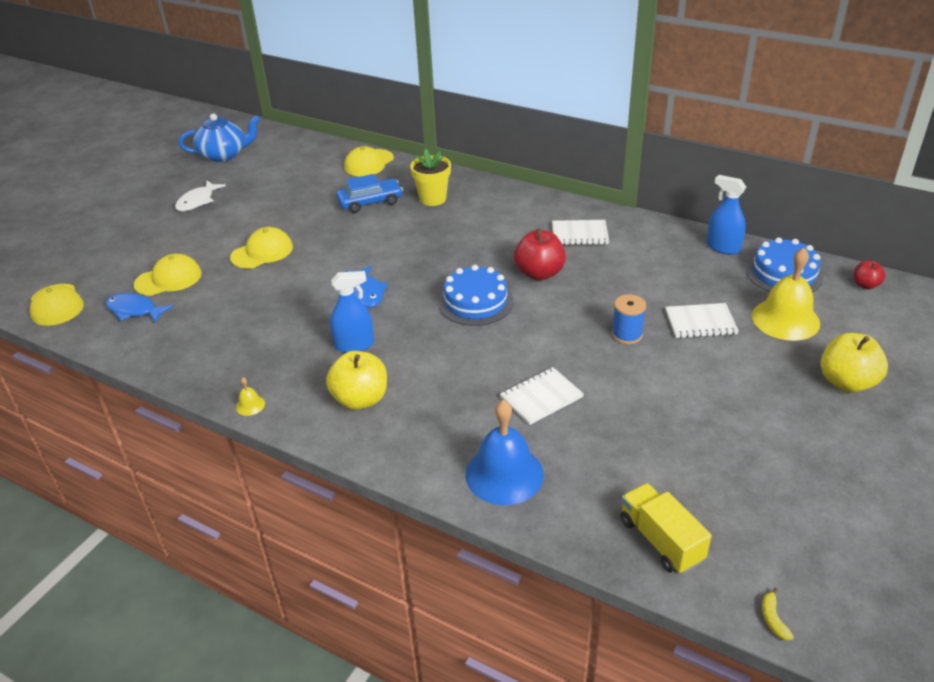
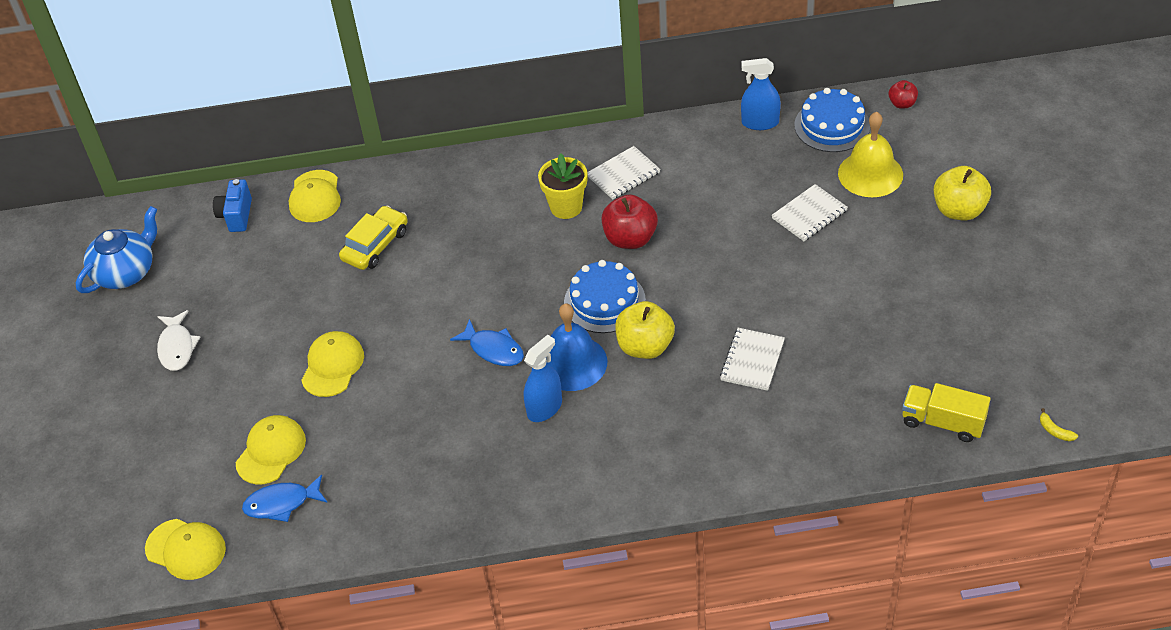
camera: 35 degrees left, 10 degrees up
(250, 405) = (519, 519): yellow bell -> none
(314, 154) = (236, 215): none -> blue camera
(360, 399) = (609, 453): yellow apple -> yellow apple (645, 346)
(370, 202) = (375, 245): blue car -> yellow car
(433, 199) = (437, 207): yellow flower pot -> yellow flower pot (566, 207)
(504, 474) = (790, 443): blue bell -> blue bell (572, 363)
(627, 334) = (763, 260): blue spool -> none

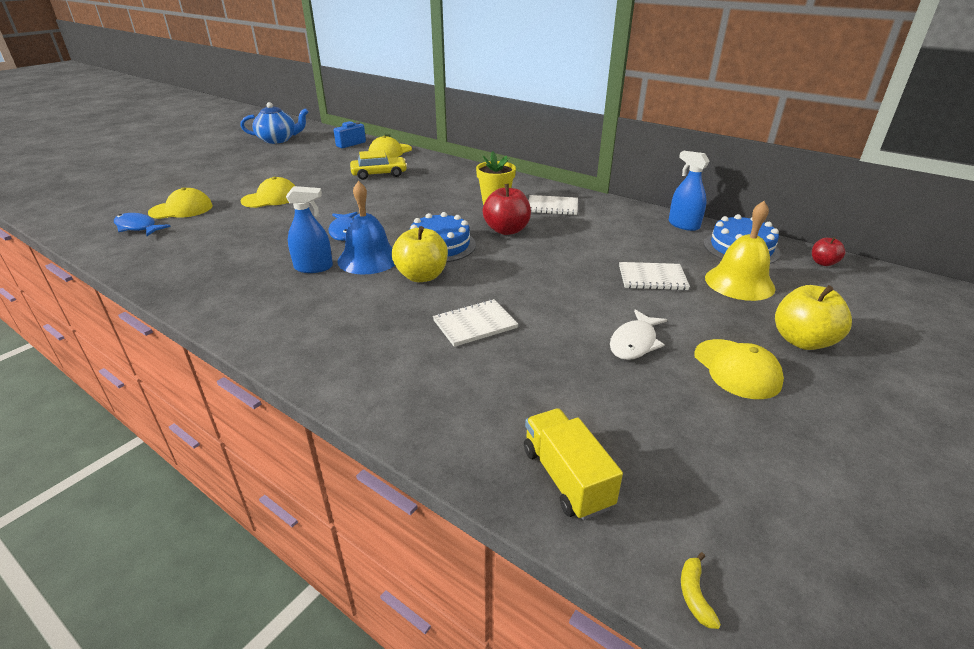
camera: 40 degrees right, 15 degrees down
(177, 347) = (239, 164): white fish -> white fish (634, 342)
(186, 549) = (76, 219): yellow cap -> yellow cap (737, 369)

